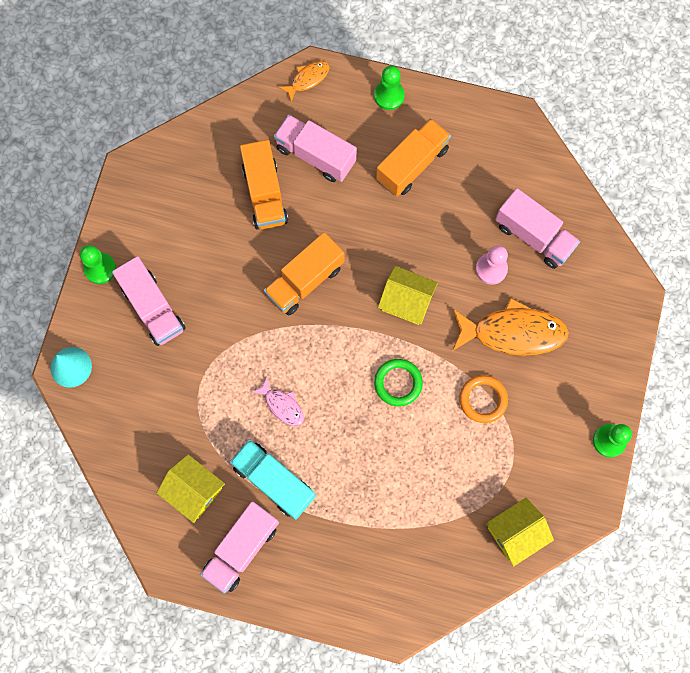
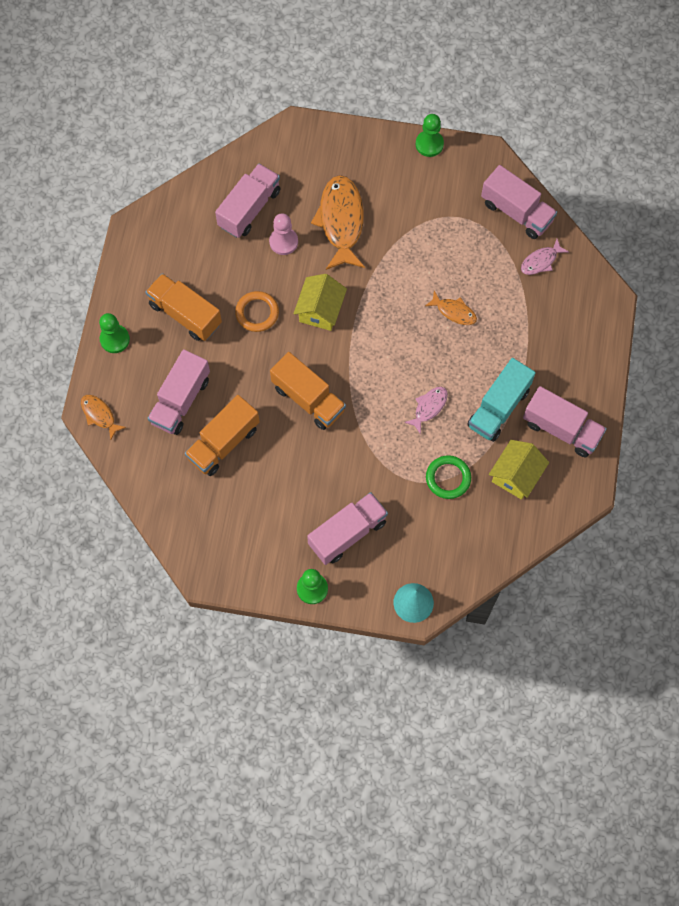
camera: 95 degrees left, 5 degrees down
(265, 194) = (223, 443): orange truck -> orange truck turned 150 degrees clockwise
(393, 445) = (454, 312): none -> orange fish
(398, 383) = (397, 312): green ring -> green ring (448, 478)
(450, 553) = (540, 261): none -> pink fish
(483, 399) = (404, 242): orange ring -> orange ring (257, 313)
(515, 533) = (516, 212): yellow house -> pink truck

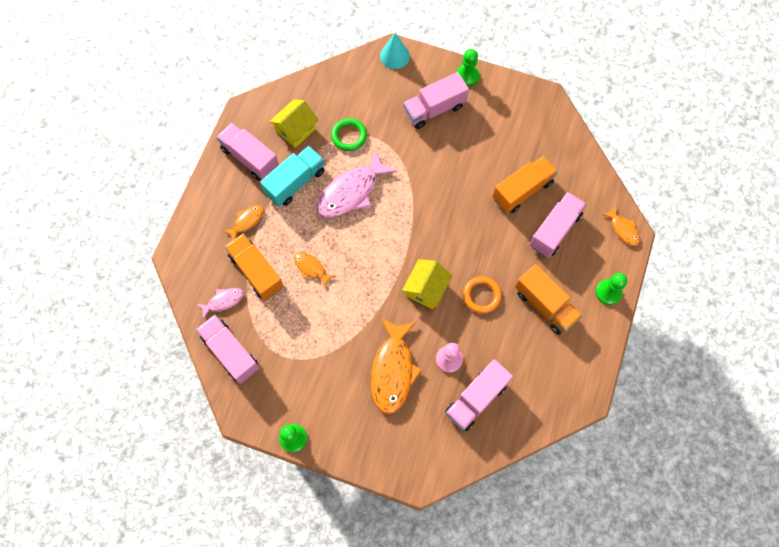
camera: 170 degrees left, 0 degrees up
(308, 399) = (448, 214): orange truck -> orange truck (256, 271)
(429, 407) = (351, 192): pink fish -> pink fish, size x1.99
(542, 352) = (247, 221): none -> orange fish

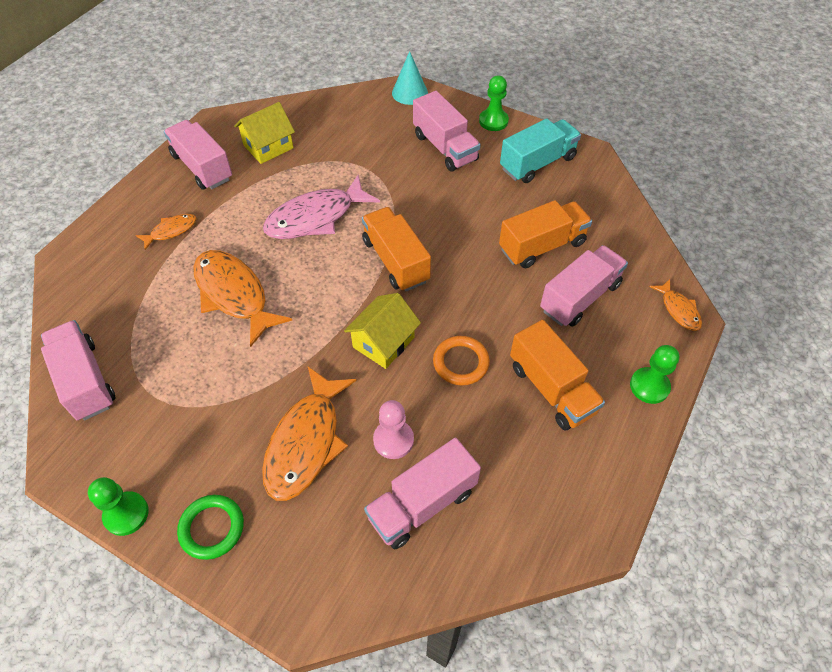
camera: 10 degrees right, 15 degrees down
(223, 301) = (103, 316): pink fish -> none
(256, 271) = (160, 288): orange truck -> orange truck (395, 261)
(295, 182) = (248, 198): turquoise truck -> turquoise truck (537, 163)
(311, 268) = (234, 294): orange fish -> orange fish, size x1.99
(349, 136) = (331, 161): green ring -> green ring (212, 528)
(434, 109) = (445, 147): pink truck -> pink truck turned 105 degrees counterclockwise

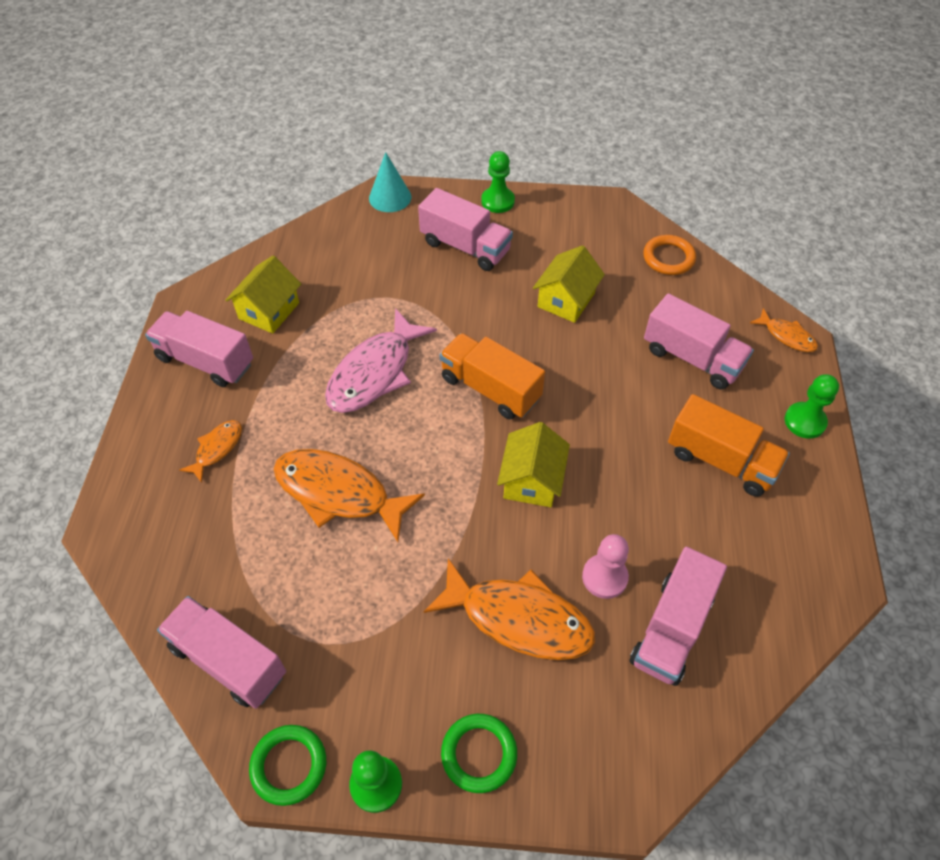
camera: 25 degrees left, 0 degrees up
(77, 472) = (289, 765): none -> green ring
(306, 442) = (518, 619): orange fish -> orange fish turned 60 degrees counterclockwise
(461, 362) = (621, 470): orange ring -> orange ring (668, 258)
(500, 215) = (566, 300): none -> yellow house
(537, 163) = (569, 232): turquoise truck -> none
(542, 246) = (625, 318): orange truck -> none
(580, 297) = (692, 358): pink truck -> pink truck turned 105 degrees clockwise

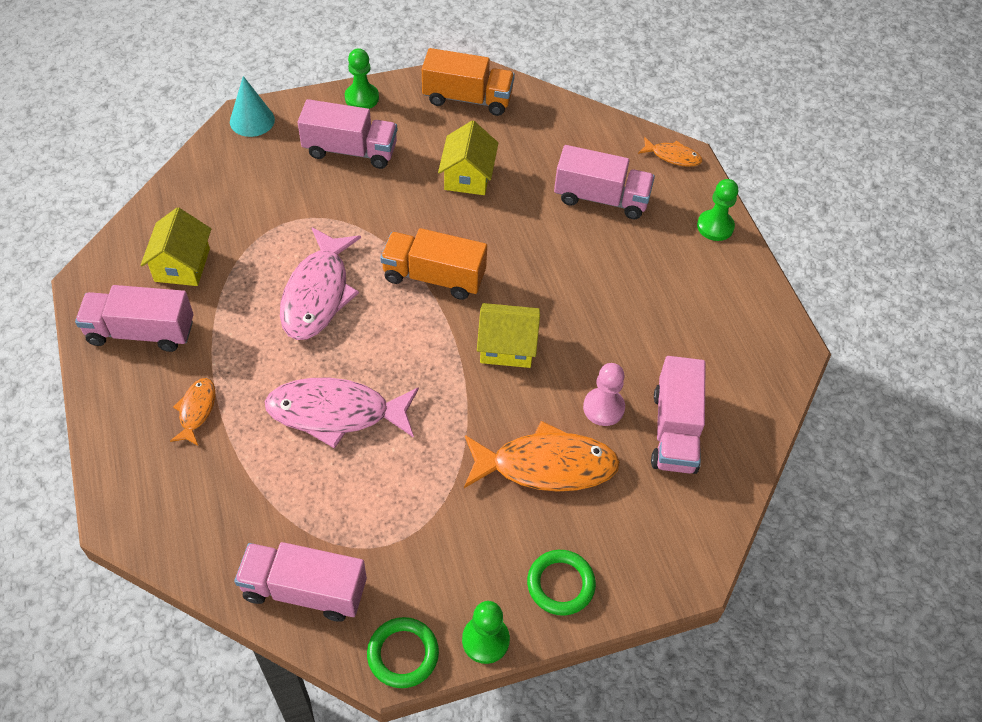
camera: 25 degrees left, 0 degrees up
(338, 493) = (336, 413): orange fish -> pink fish
(532, 480) = (507, 346): yellow house -> yellow house turned 75 degrees counterclockwise
(668, 258) = (544, 112): orange ring -> none
(721, 460) = (660, 280): orange truck -> orange truck (467, 98)

